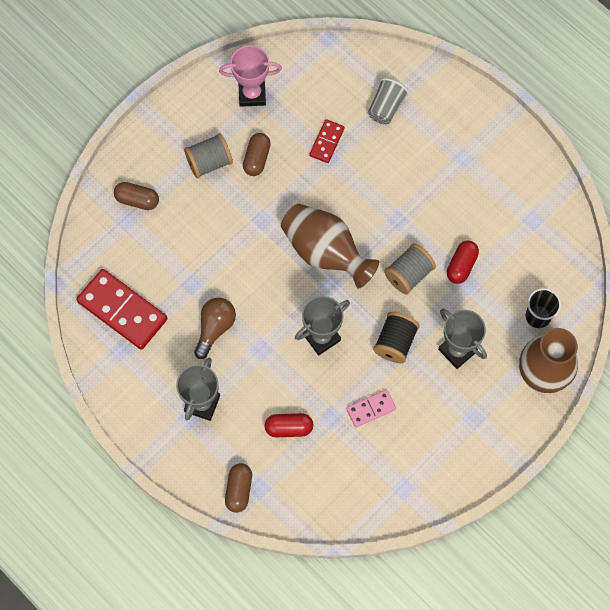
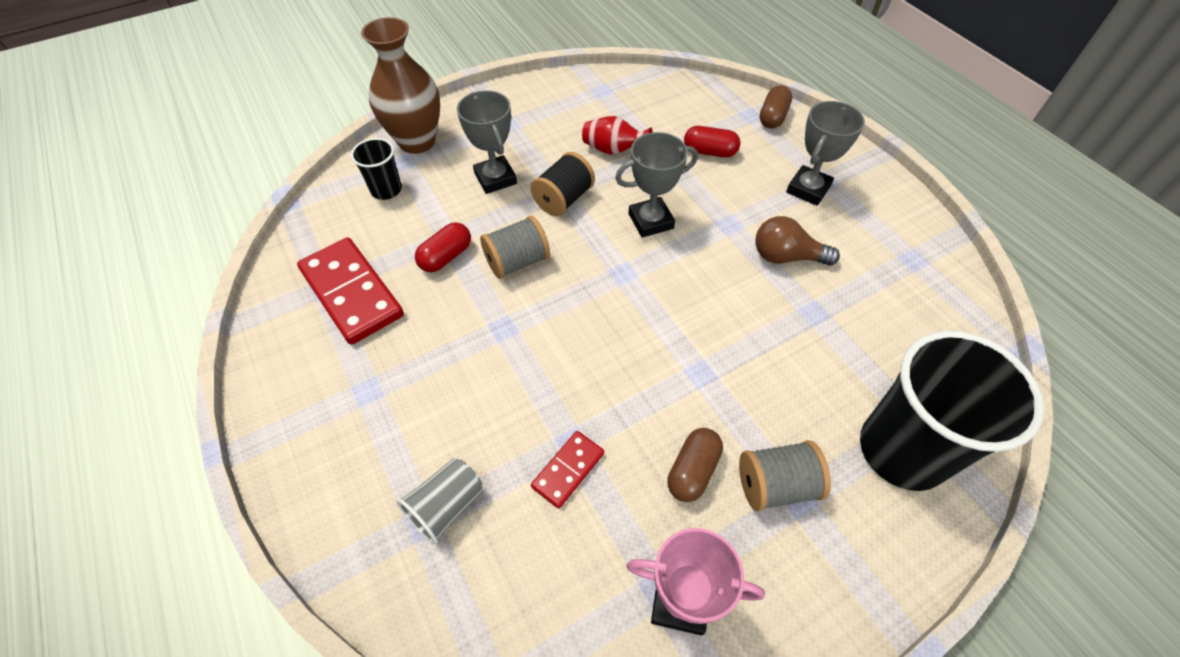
camera: 165 degrees left, 15 degrees down
(122, 310) = (915, 302): red domino -> red domino (352, 293)
(137, 200) = (902, 450): brown capsule -> black cup
(215, 328) = (786, 257): brown light bulb -> brown light bulb turned 60 degrees clockwise
(325, 252) = (618, 310): brown vase -> none
(371, 409) = (614, 150): pink domino -> red vase

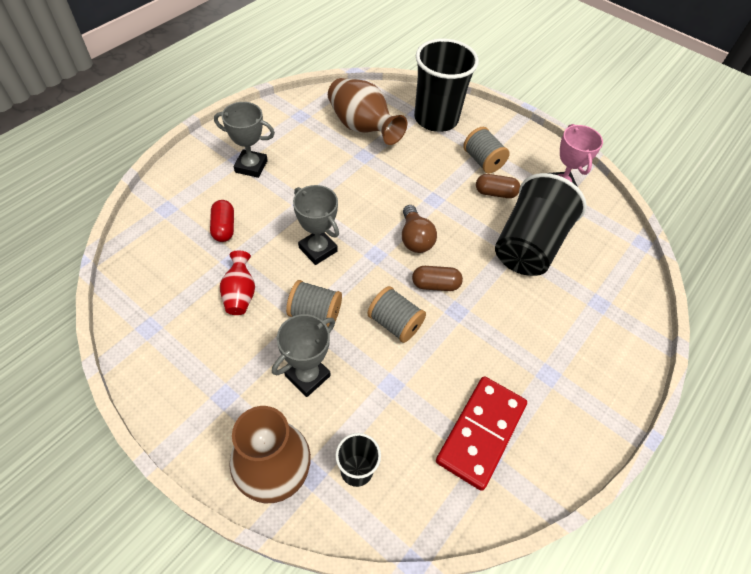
camera: 115 degrees left, 0 degrees up
(446, 257) = (412, 377): red capsule -> none
(446, 506) = (584, 295): grey cup -> none
(563, 199) = (315, 313): black spool -> grey spool
(568, 470) = (528, 245): red domino -> black cup
(772, 117) = (166, 194): brown capsule -> brown capsule (435, 285)
(786, 257) = (323, 171): brown light bulb -> brown light bulb (415, 238)
(881, 329) = (362, 127): none -> brown vase

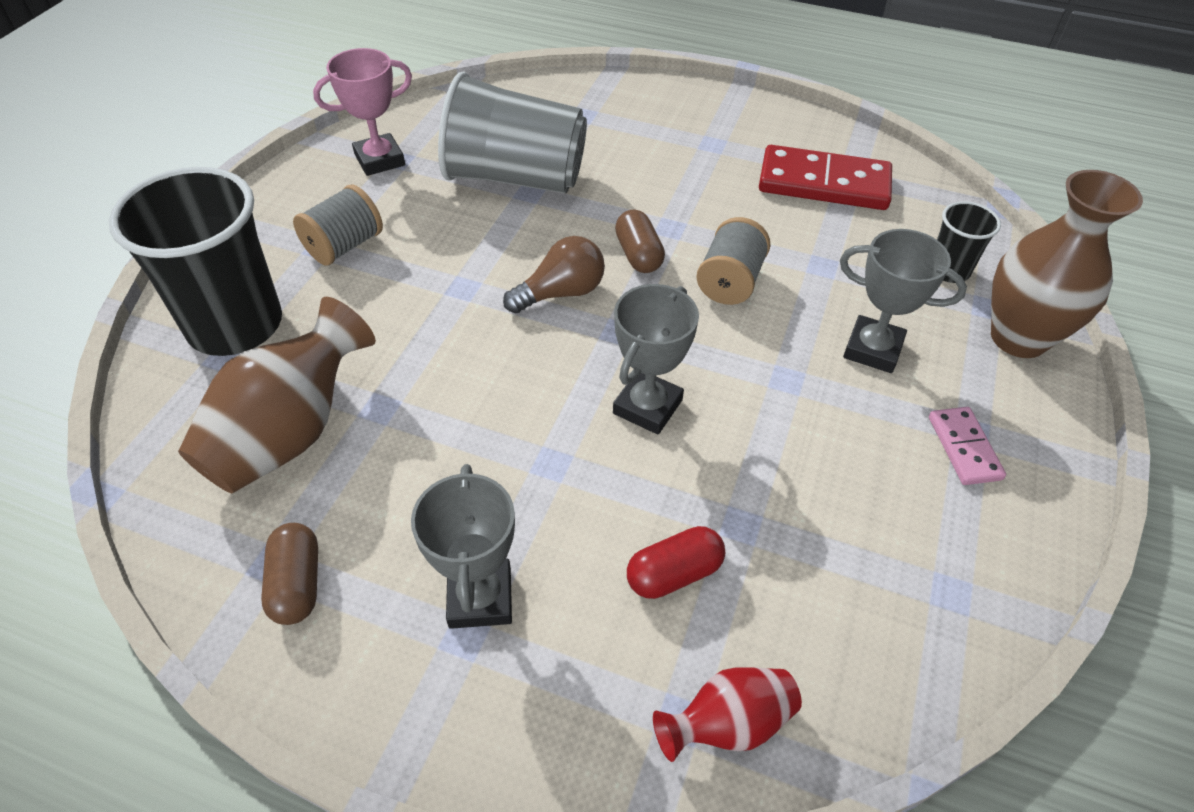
camera: 105 degrees left, 5 degrees down
(216, 384) = (964, 448): none -> pink domino
(240, 294) = (800, 483): red vase -> red vase (727, 723)
(315, 313) = (771, 372): grey spool -> none
(495, 193) = (419, 222): brown capsule -> brown capsule (297, 584)
(528, 245) = (515, 178): black cup -> grey cup

